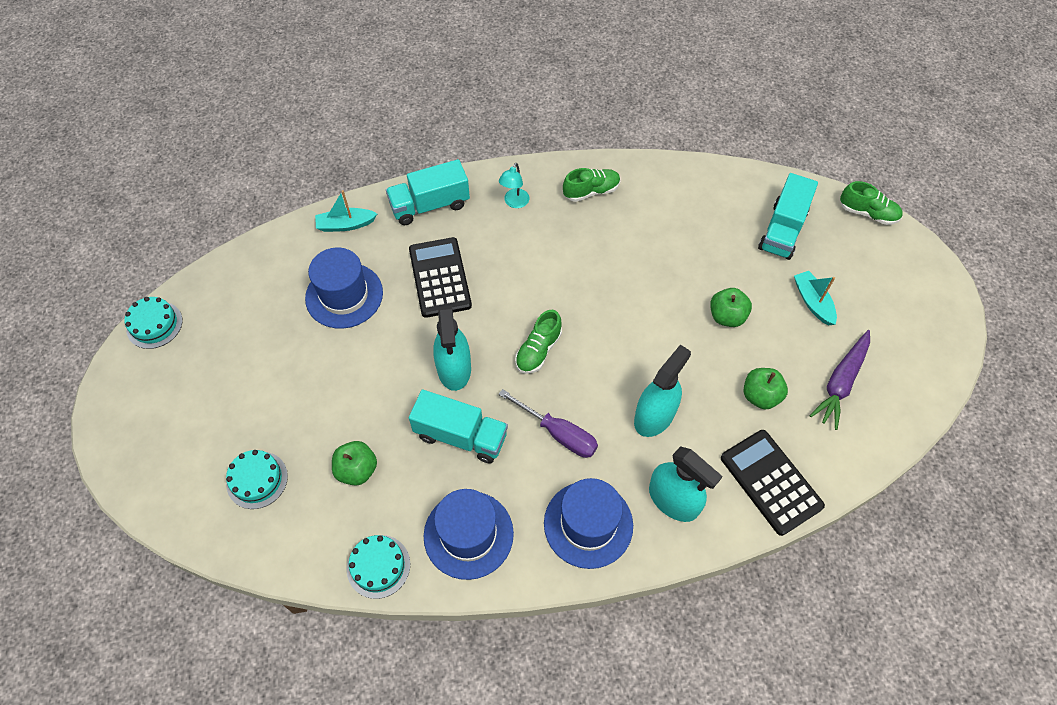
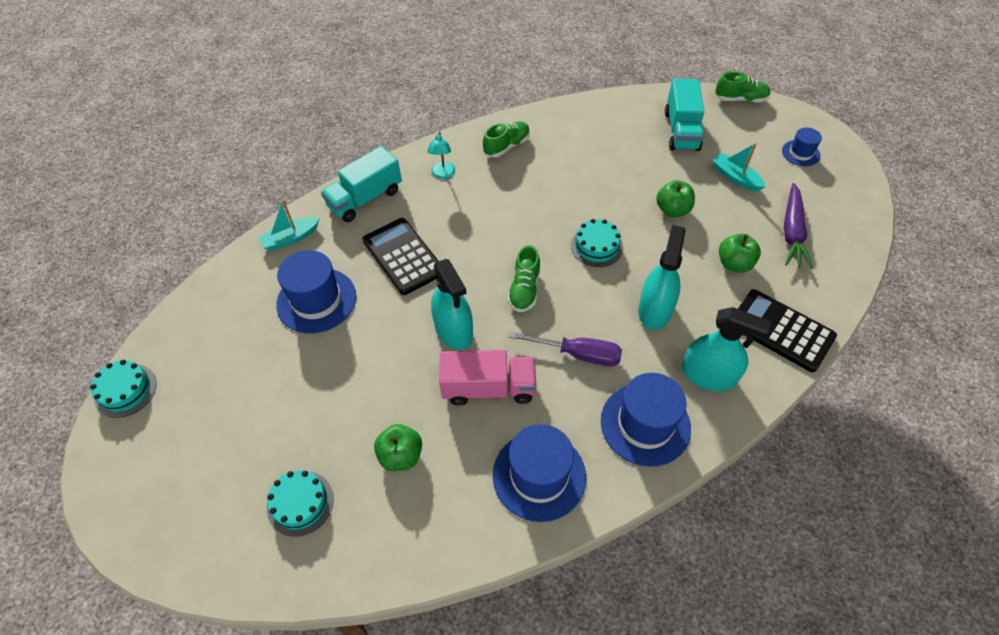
camera: 20 degrees left, 5 degrees down
(378, 566) = (464, 540): turquoise cake -> turquoise cake (596, 246)
(461, 436) = (488, 388): turquoise truck -> pink truck
(900, 297) = (800, 153): none -> blue hat

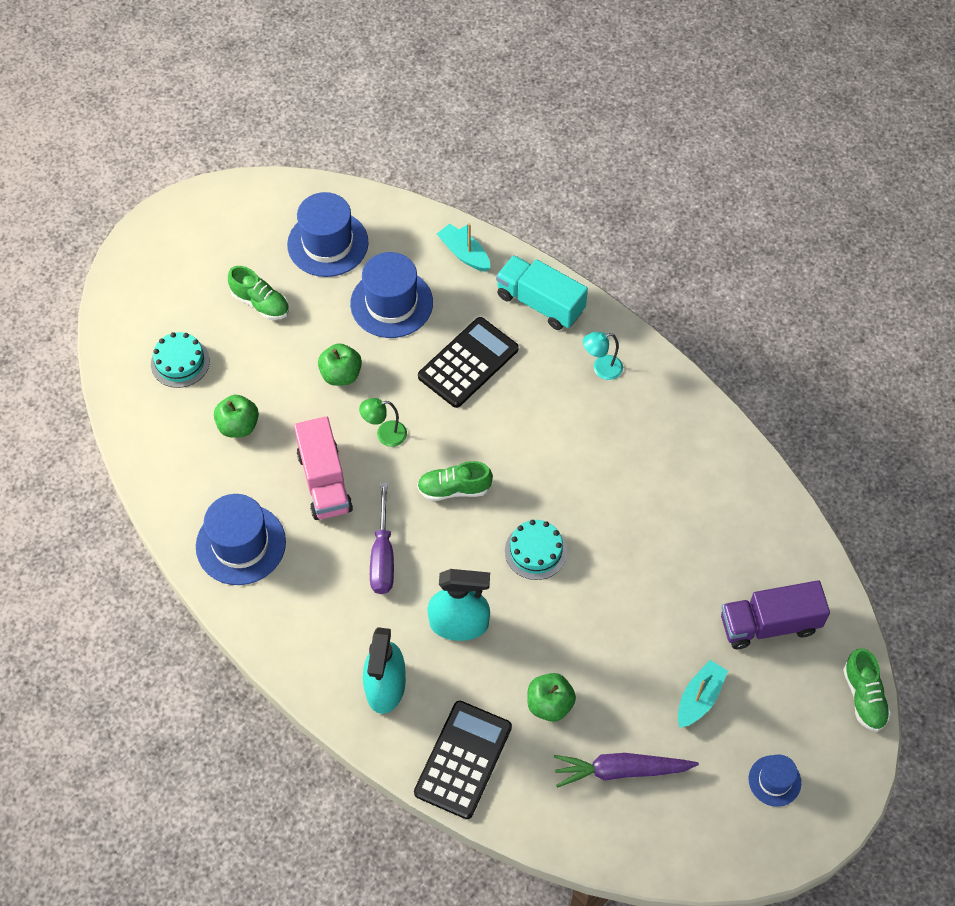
camera: 75 degrees right, 5 degrees up
(125, 390) = (258, 192): turquoise cake -> none
(454, 330) = (385, 434): turquoise spray bottle -> green lamp
(506, 146) = (671, 425): green shoe -> green shoe (260, 303)
(645, 424) = (314, 630): blue hat -> blue hat (327, 243)
(672, 210) = (618, 627): green apple -> green apple (341, 375)
(681, 130) = (769, 624): turquoise truck -> purple truck

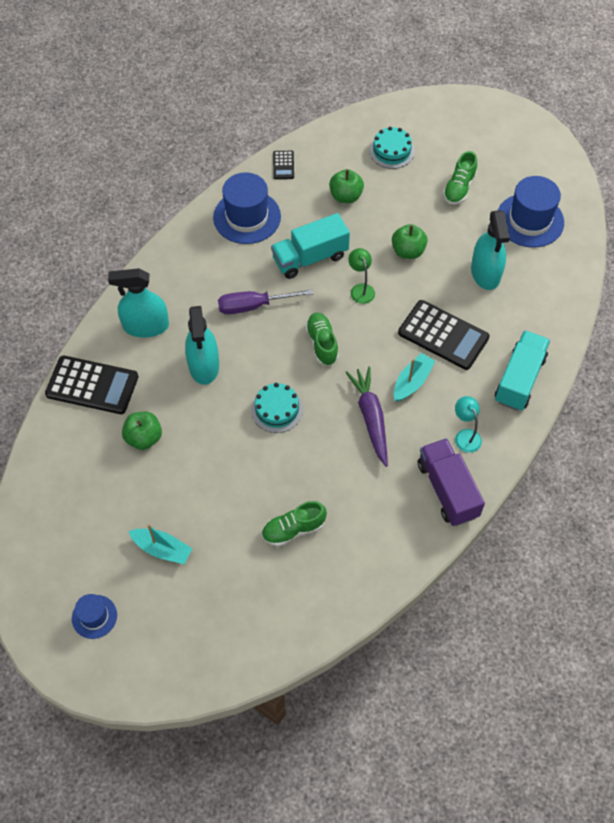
camera: 80 degrees right, 0 degrees up
(166, 489) = (283, 165): none -> black calculator
(324, 481) = (310, 258): pink truck -> turquoise truck
(391, 303) = (485, 273): blue hat -> turquoise spray bottle
(464, 253) = (552, 315): turquoise boat -> turquoise boat (412, 382)
(621, 770) = (93, 496): purple carrot -> purple carrot (371, 418)
(769, 624) = (238, 600): purple truck -> purple truck (447, 490)
(864, 697) = (180, 688): green shoe -> green shoe (293, 529)

